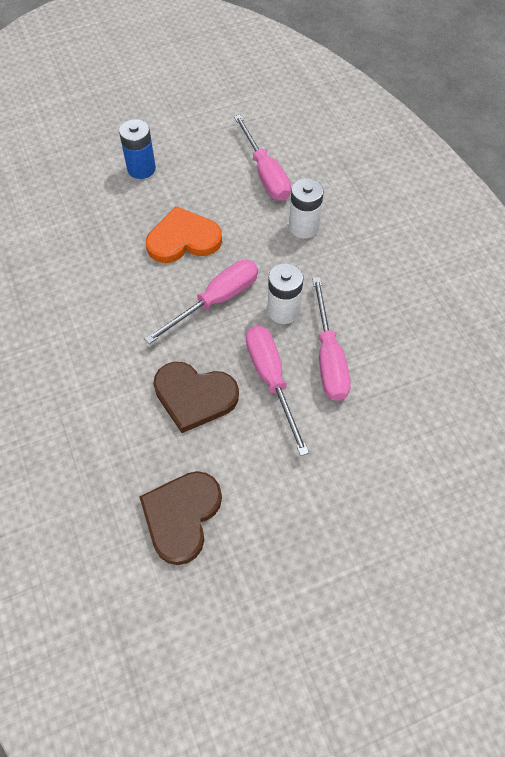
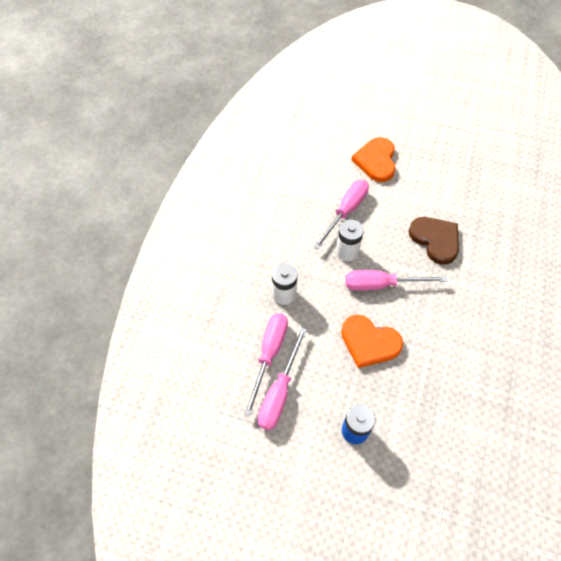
camera: 140 degrees left, 0 degrees up
(181, 516) = (480, 193): brown heart -> none
(271, 380) = (386, 221): pink screwdriver -> pink screwdriver (279, 392)
(359, 461) = (376, 161): none -> orange heart

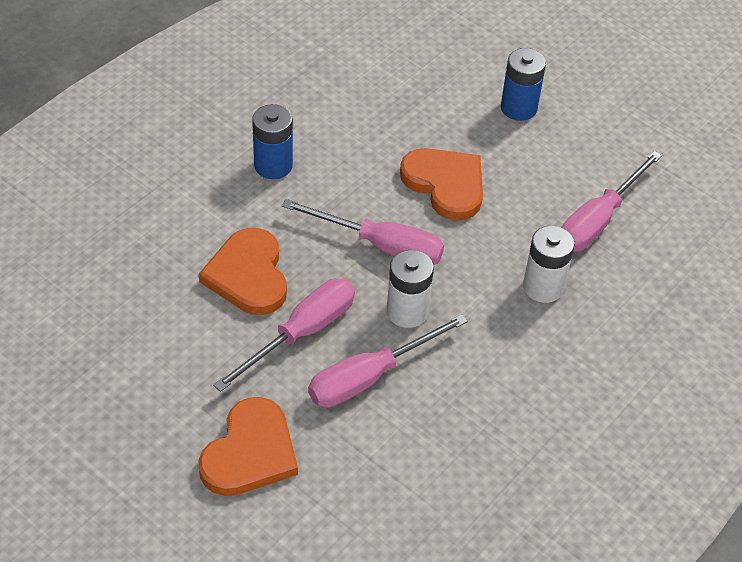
camera: 160 degrees left, 10 degrees down
(279, 392) = (600, 175): pink screwdriver -> pink screwdriver (301, 333)
(435, 240) = (248, 275): brown heart -> orange heart
(472, 313) = (273, 165): none -> blue battery

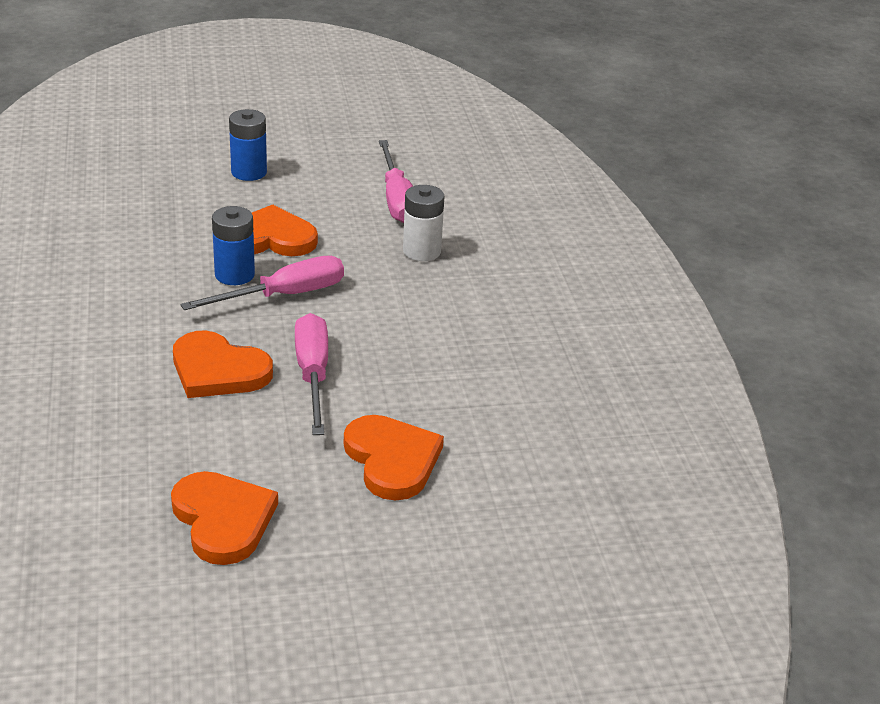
camera: 50 degrees left, 15 degrees down
(88, 399) = (223, 520): none -> orange heart
(273, 165) = (126, 300): blue battery -> blue battery (234, 275)
(370, 376) = (397, 365): pink screwdriver -> none
(407, 311) = (361, 317): white battery -> none

